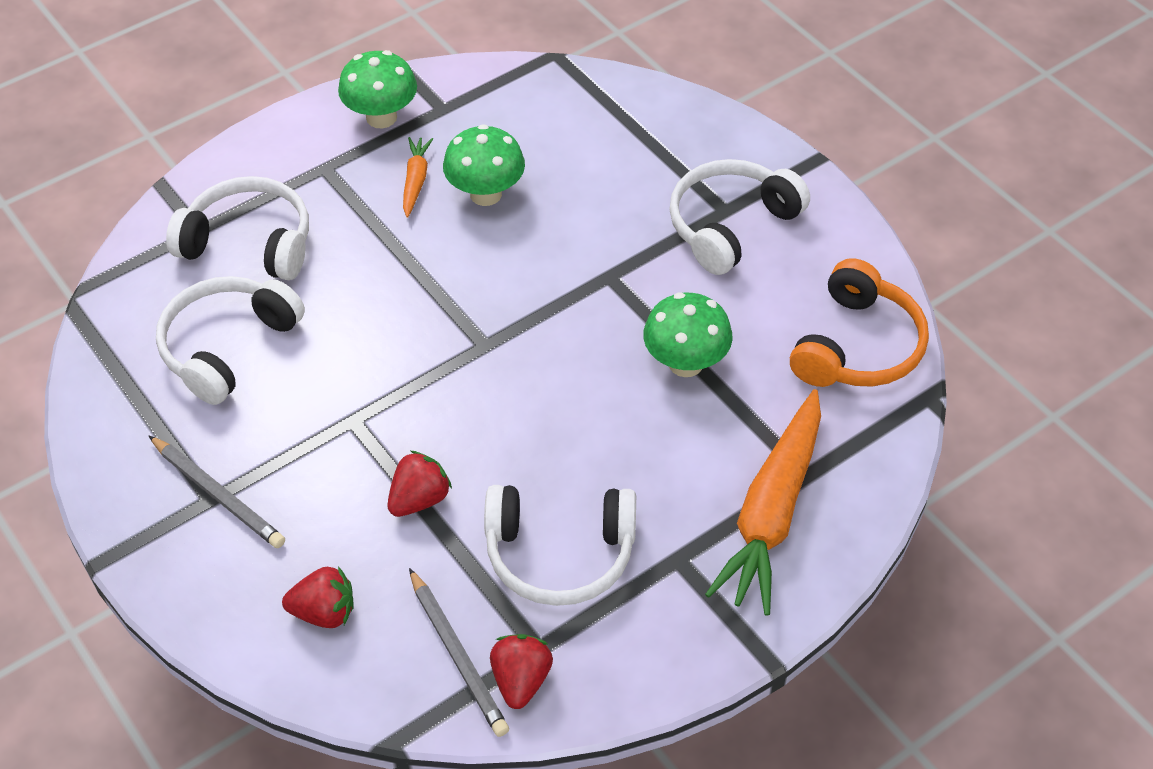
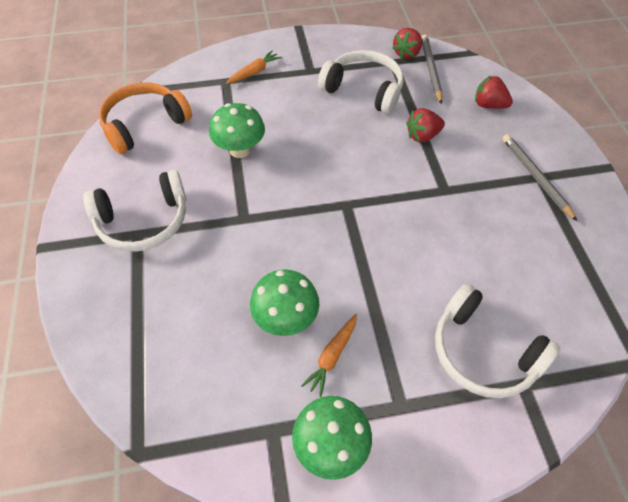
camera: 155 degrees left, 5 degrees up
(228, 347) = (515, 268): white headphones -> none
(772, 512) = (254, 72): orange carrot -> orange carrot, size x0.47

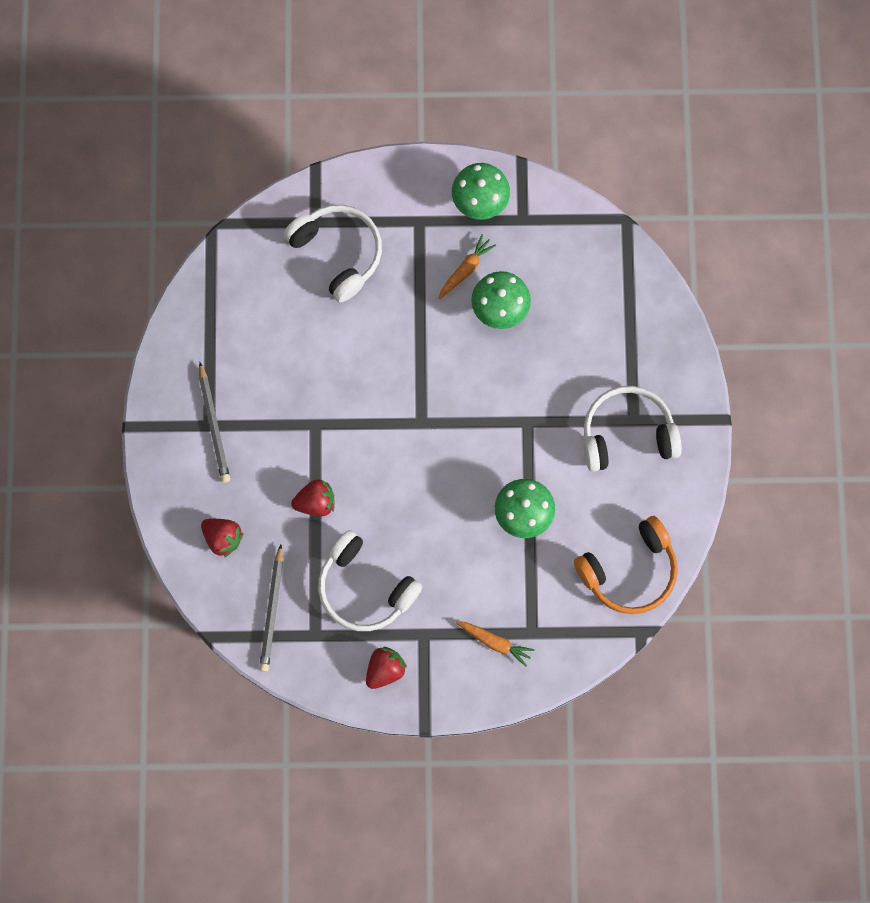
camera: 170 degrees left, 20 degrees up
(254, 72) = (494, 642): orange carrot -> orange carrot turned 120 degrees counterclockwise
(406, 53) = (293, 647): red strawberry -> red strawberry (385, 670)

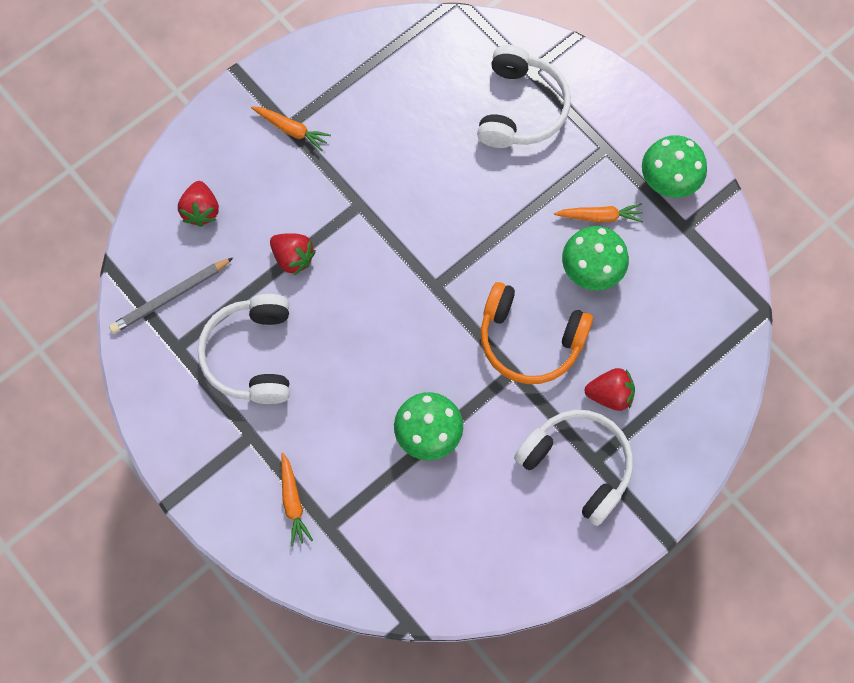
camera: 50 degrees right, 5 degrees down
(214, 425) = (291, 129): grey pencil -> orange carrot
(385, 670) = (193, 429): red strawberry -> red strawberry (610, 394)
(629, 571) = (456, 568): orange headphones -> orange headphones (530, 340)

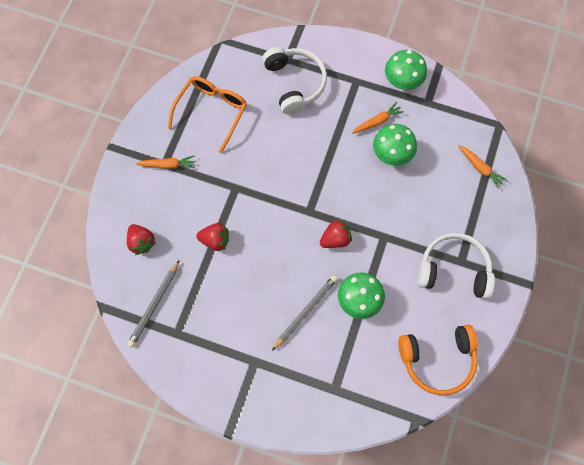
camera: 30 degrees left, 0 degrees up
(251, 355) = (226, 312): white headphones -> none
(293, 502) = (304, 386): orange carrot -> orange carrot (479, 167)
(351, 410) = (305, 312): none -> grey pencil
(389, 90) = (212, 112): none -> orange glasses
(530, 340) = (382, 213): orange headphones -> orange headphones (437, 359)
(610, 394) = (446, 219): red strawberry -> red strawberry (335, 239)

